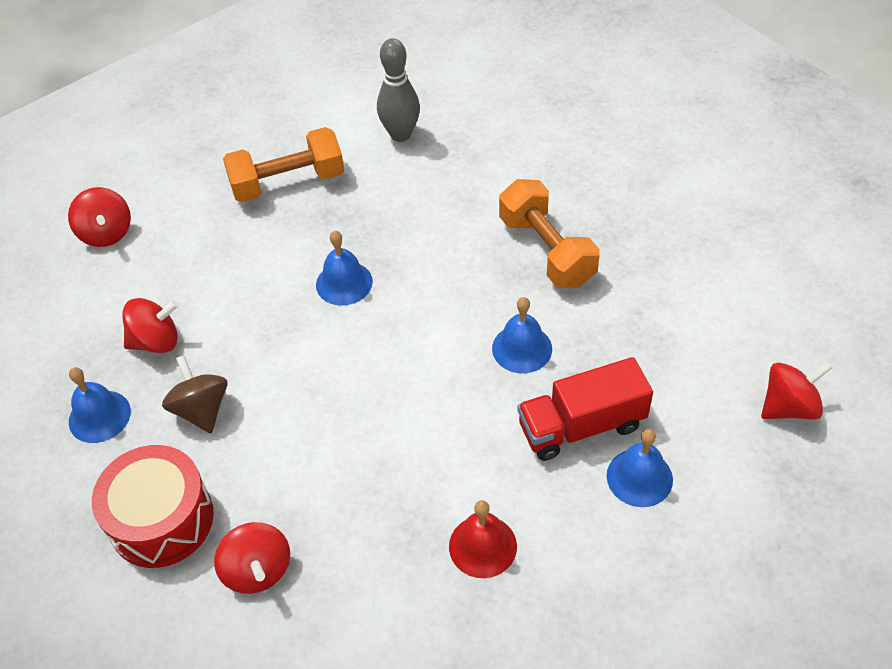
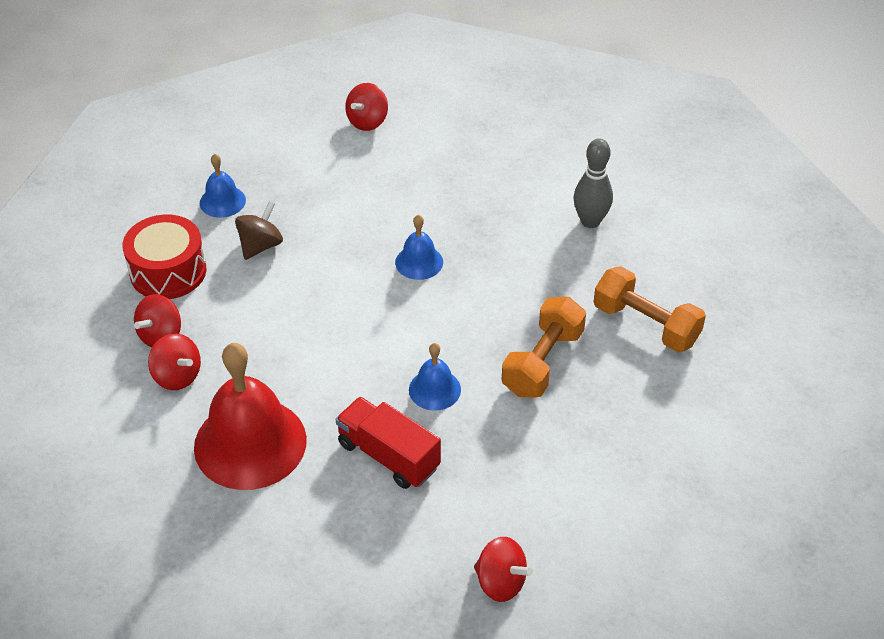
camera: 55 degrees right, 5 degrees down
(156, 341) = (298, 195): red spinning top -> red spinning top (177, 376)
(288, 182) = (488, 185): orange dumbbell -> orange dumbbell (645, 324)
(482, 546) = (250, 443): red bell -> red bell, size x2.07
(639, 477) = (366, 510): blue bell -> none

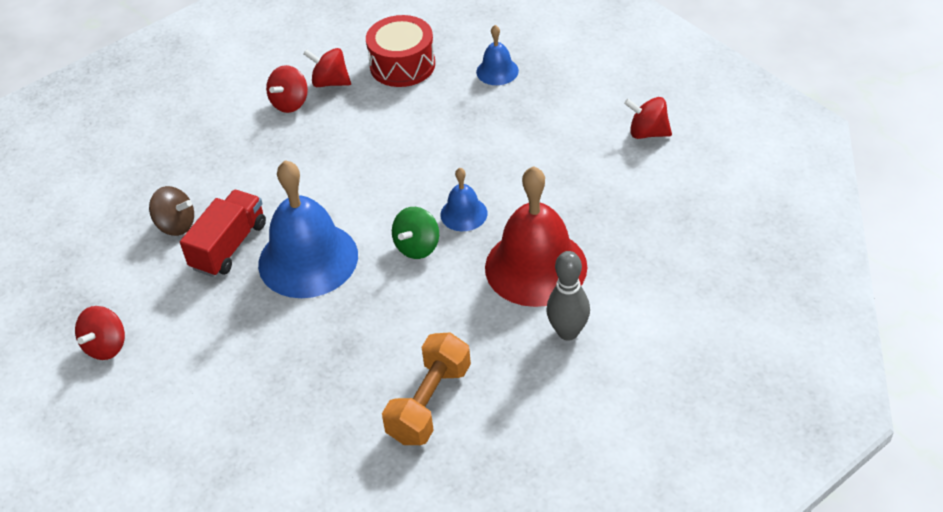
camera: 80 degrees right, 0 degrees up
(250, 443) = (229, 162): red bell -> red bell (536, 267)
(260, 246) = (450, 108): brown spinning top -> brown spinning top (176, 225)
(434, 389) = (308, 259): blue bell -> blue bell, size x2.07
(450, 302) = (417, 247): none -> green spinning top
(542, 362) = (358, 329): orange dumbbell -> none

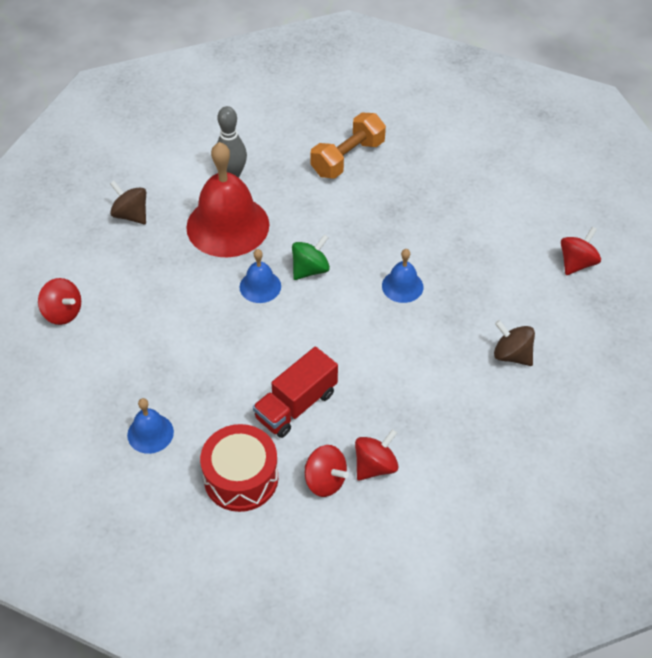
camera: 165 degrees left, 5 degrees up
(229, 246) = (466, 319): red truck -> red truck (296, 405)
(308, 259) = (402, 286): blue bell -> blue bell, size x0.48
(654, 245) = (131, 215): none -> brown spinning top

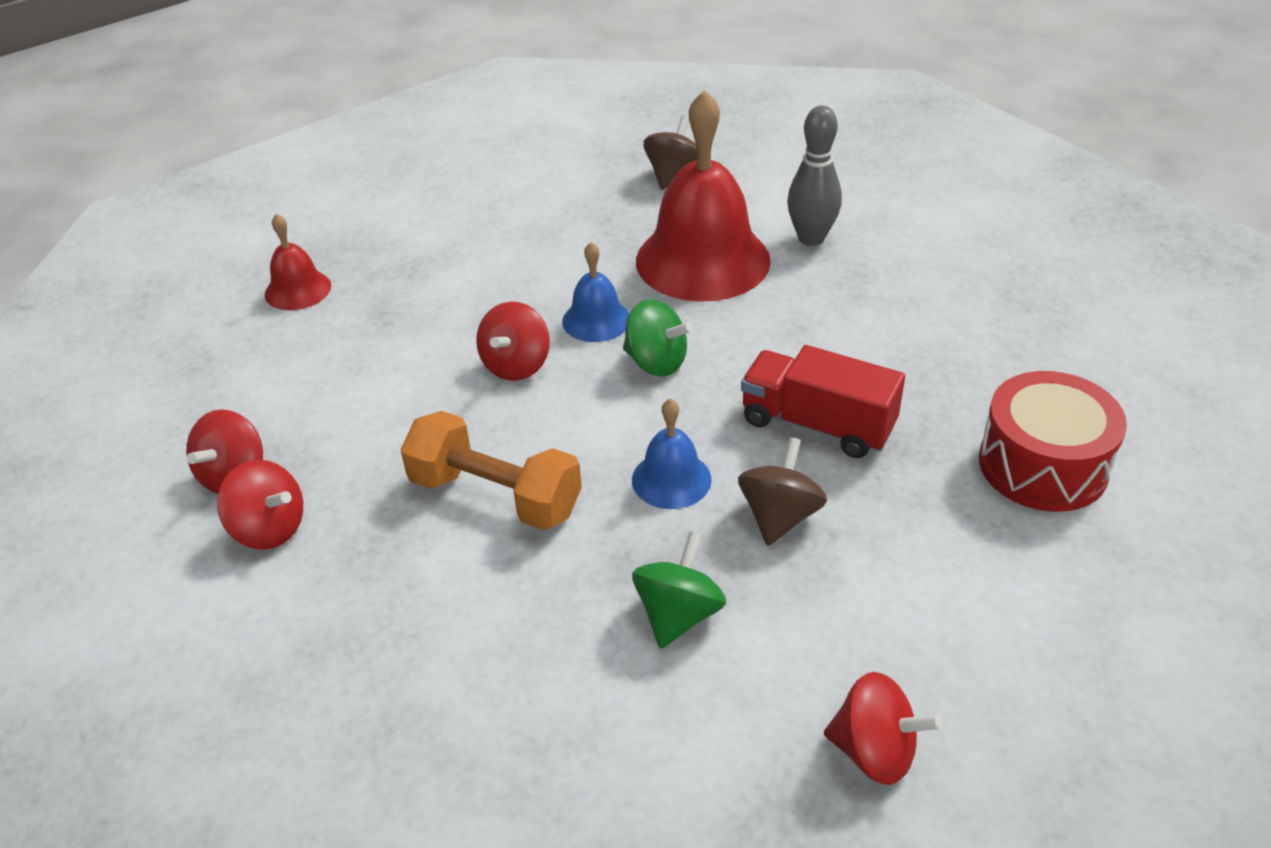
camera: 75 degrees right, 10 degrees down
(63, 313) = (478, 172): red spinning top -> red spinning top (516, 365)
(150, 433) = (298, 290): blue bell -> red bell
(241, 478) = (232, 388): red drum -> red drum (1043, 465)
(296, 405) = (374, 412): red truck -> red truck (817, 424)
(348, 158) = (937, 346): orange dumbbell -> orange dumbbell (495, 496)
(489, 306) = (678, 614): none -> green spinning top
(511, 355) = (564, 675): brown spinning top -> brown spinning top (779, 516)

